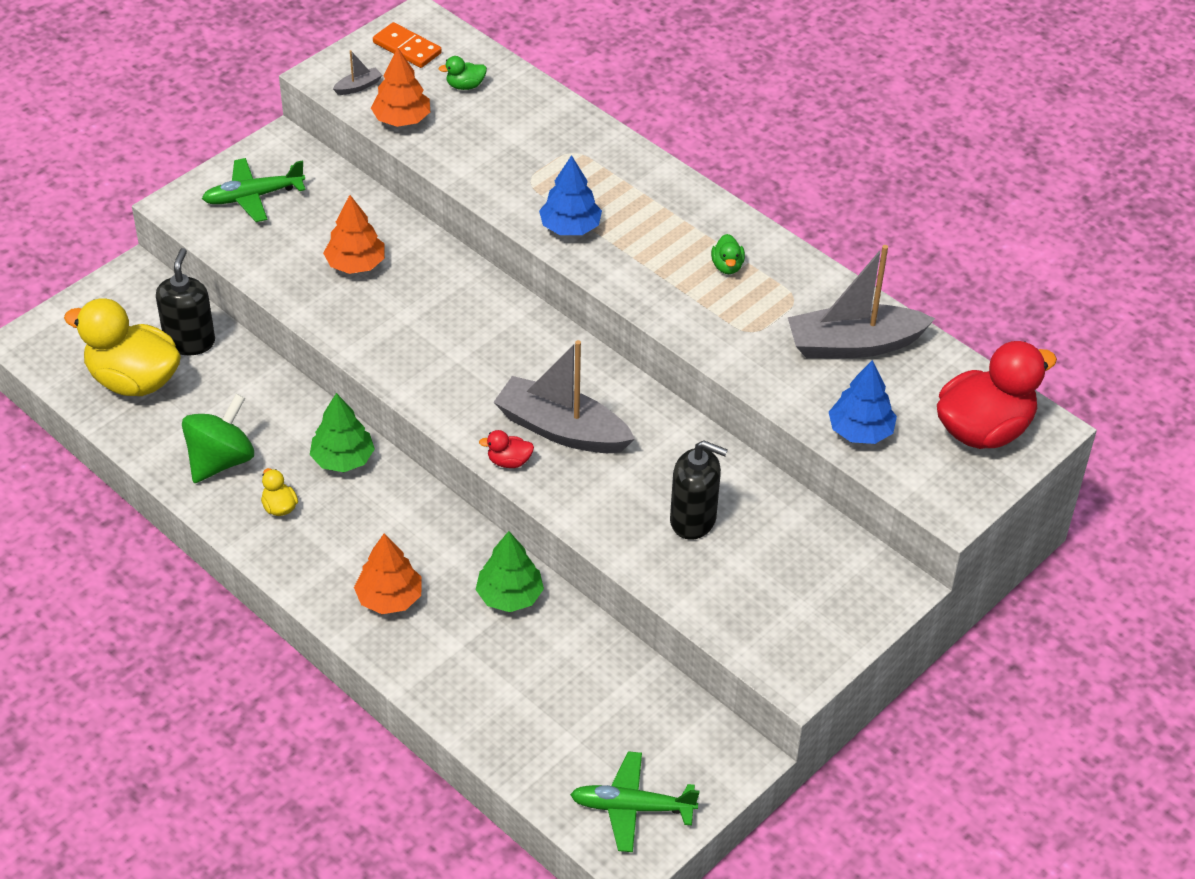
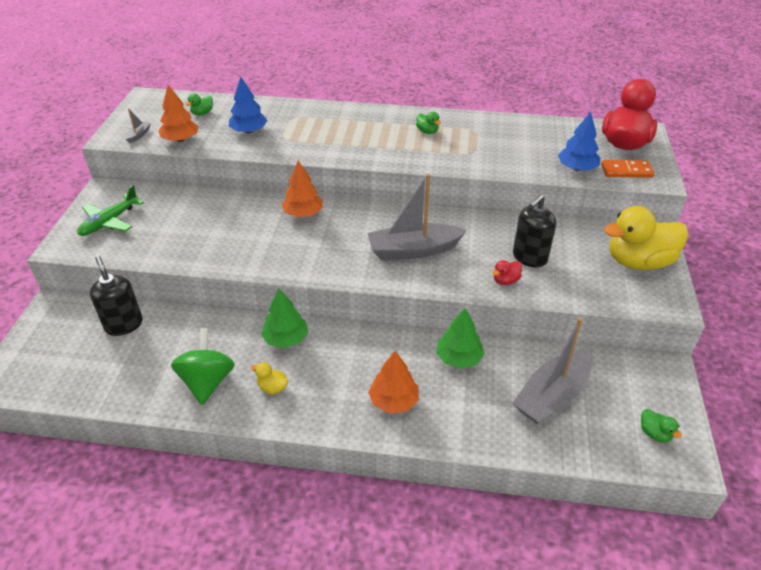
camera: 35 degrees left, 5 degrees down
(133, 380) = (102, 366): yellow duck -> yellow duck (638, 262)
(355, 264) = (208, 227): orange tree -> orange tree (303, 213)
(407, 48) = (151, 110): orange domino -> orange domino (626, 171)
(509, 461) = (403, 280): red duck -> red duck (505, 280)
(570, 227) = (329, 148): blue tree -> blue tree (249, 131)
(632, 808) = (654, 433): green plane -> green duck
(693, 520) = (529, 257): black soap dispenser -> black soap dispenser turned 150 degrees clockwise
(854, 344) = (525, 136): grey boat -> grey boat (552, 395)

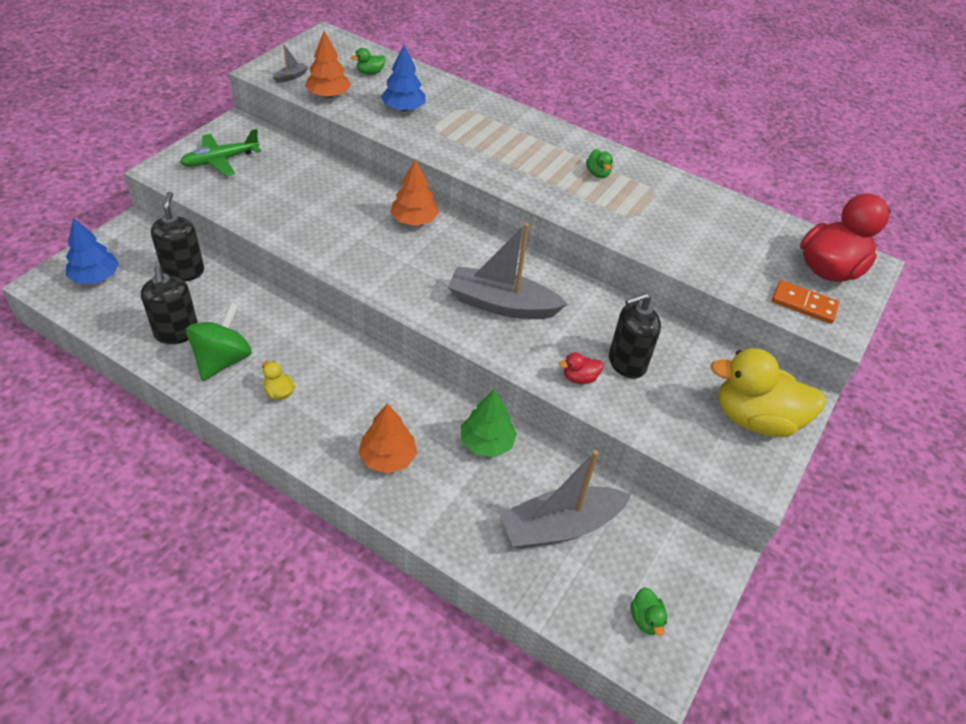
camera: 20 degrees right, 5 degrees up
(151, 376) = (176, 333): none -> black soap dispenser
(286, 339) = (324, 348): green tree -> none
(577, 168) = (743, 279): blue tree -> blue tree (95, 277)

